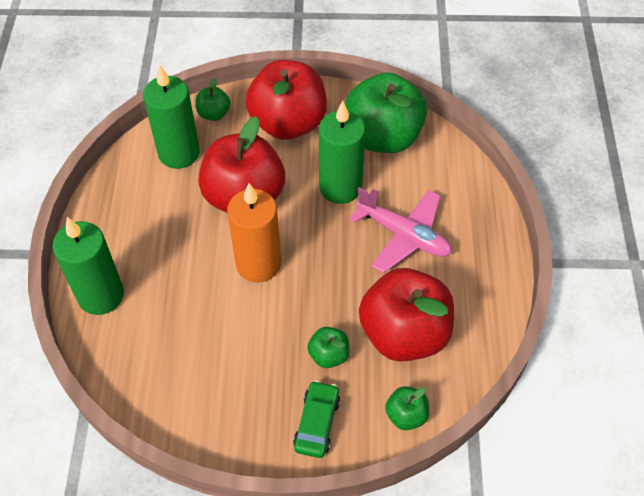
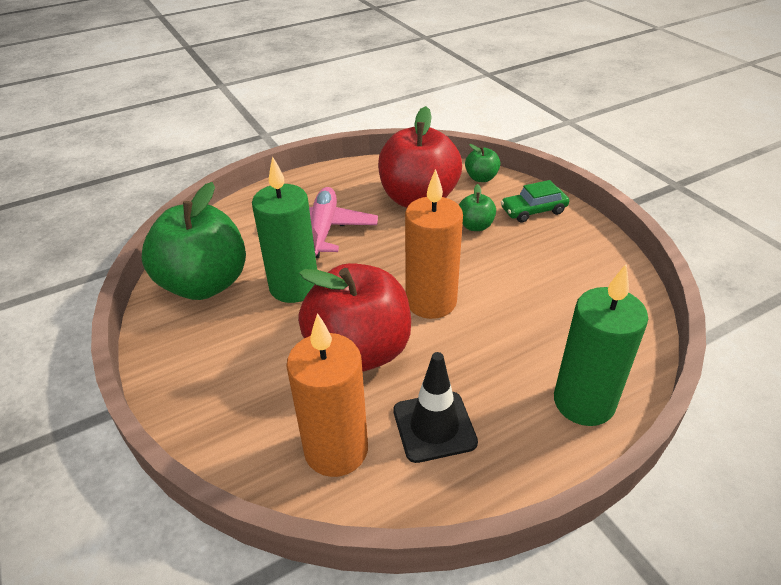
camera: 120 degrees left, 15 degrees down
(154, 206) = (434, 426): none -> black traffic cone
(179, 153) = (336, 450): green candle -> orange candle
(214, 114) = (244, 450): green apple -> none
(288, 123) = (222, 366): red apple -> none

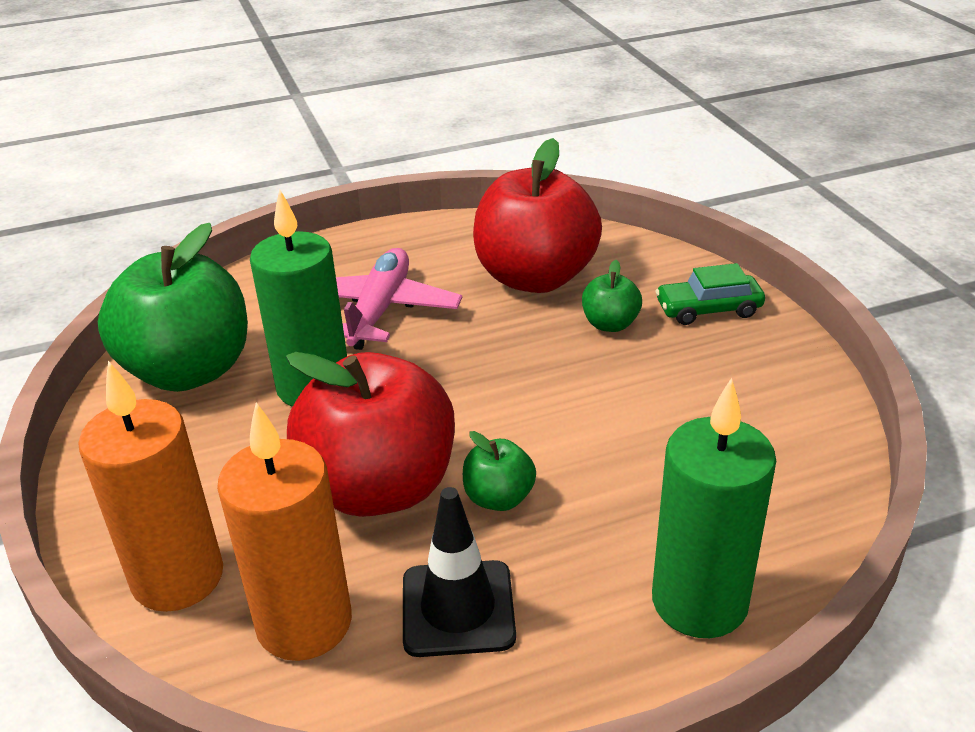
camera: 10 degrees right, 5 degrees down
(431, 302) = (508, 428): orange candle -> orange candle (178, 577)
(481, 178) = (641, 254): green apple -> green apple (499, 498)

